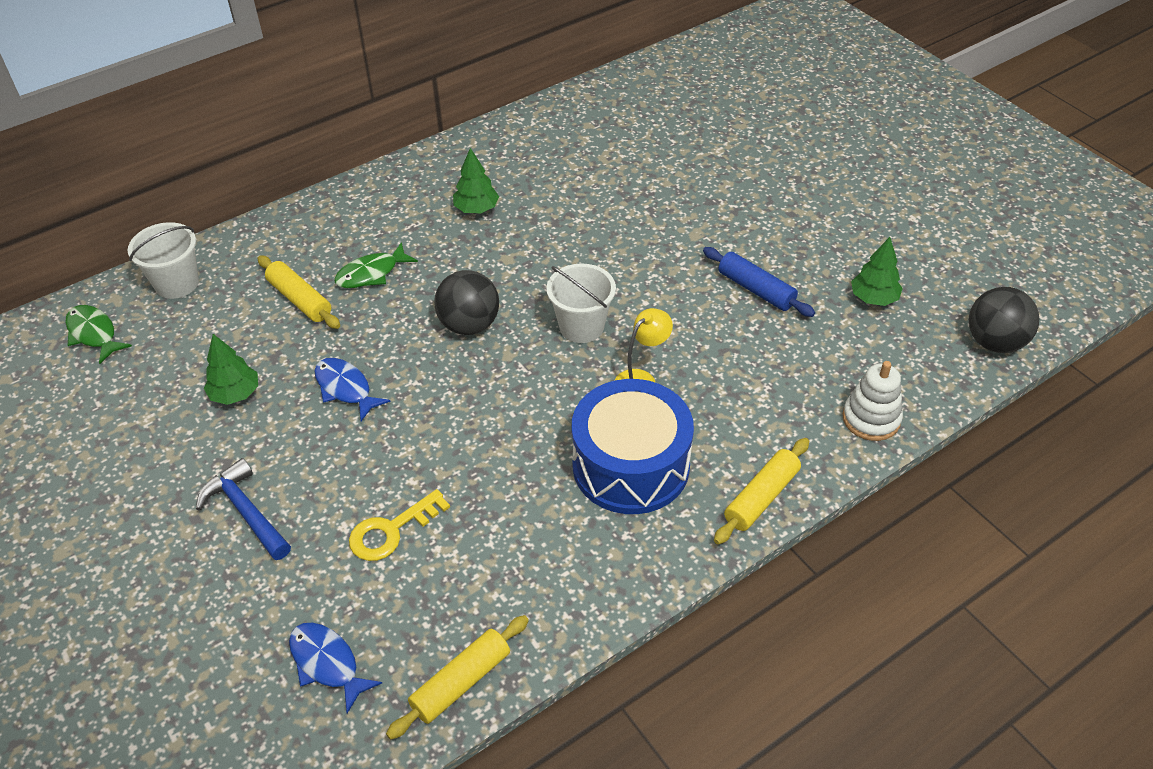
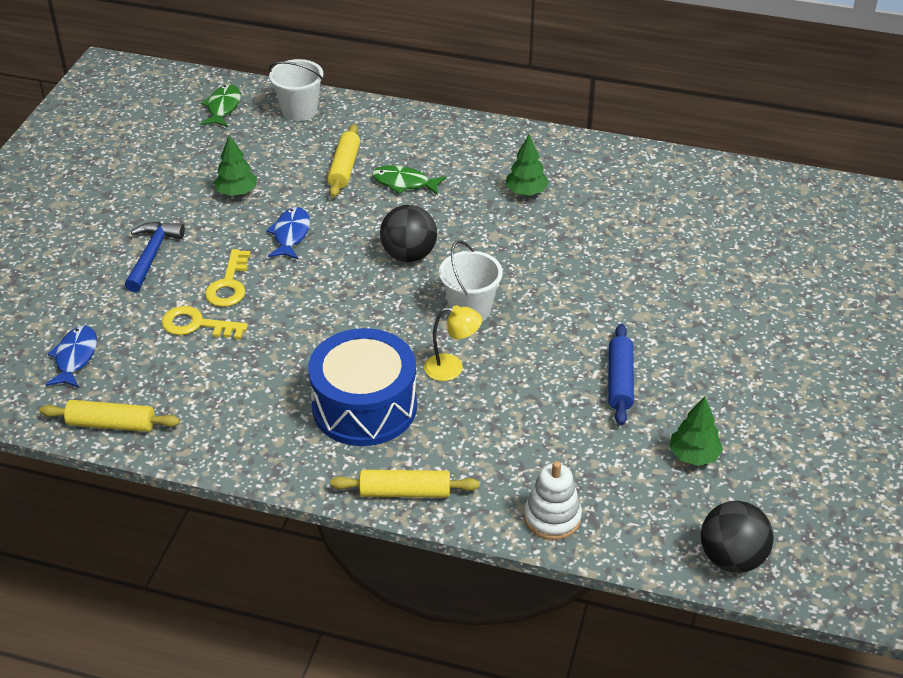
camera: 50 degrees right, 5 degrees down
(362, 473) = (229, 284): none -> yellow key

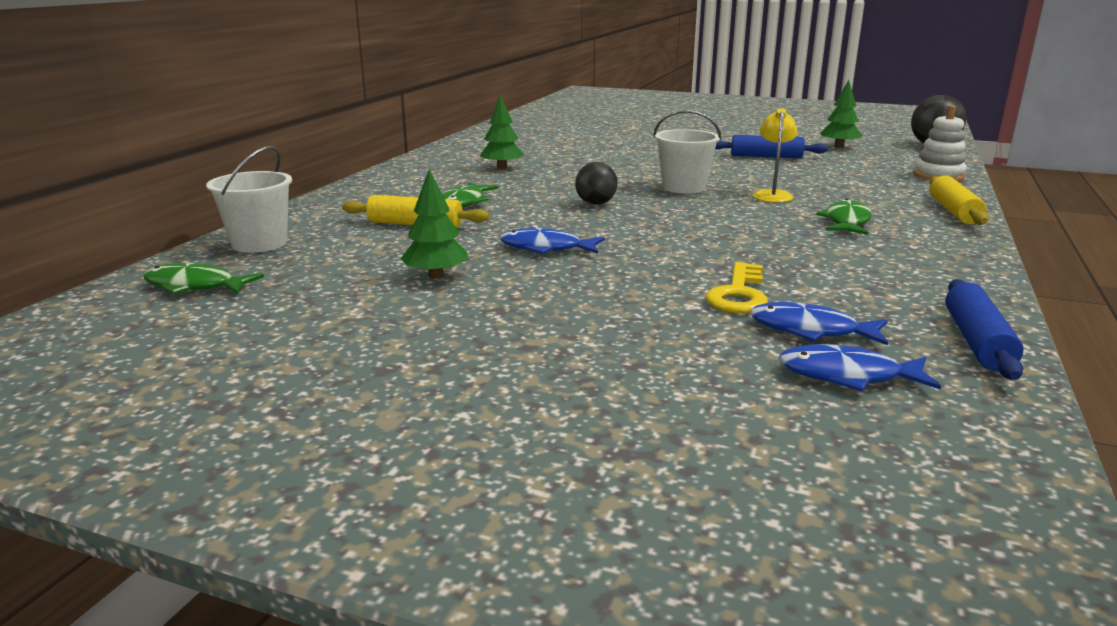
camera: 85 degrees left, 20 degrees down
(111, 424) = (977, 341): yellow rolling pin -> blue rolling pin
(136, 351) = (810, 330): none -> blue fish
(152, 255) = (577, 326): blue hammer -> none
(229, 284) = (649, 278): yellow key -> none
(364, 406) = (846, 222): blue drum -> green fish
(409, 255) = (596, 203): black ball -> black ball, size x0.65

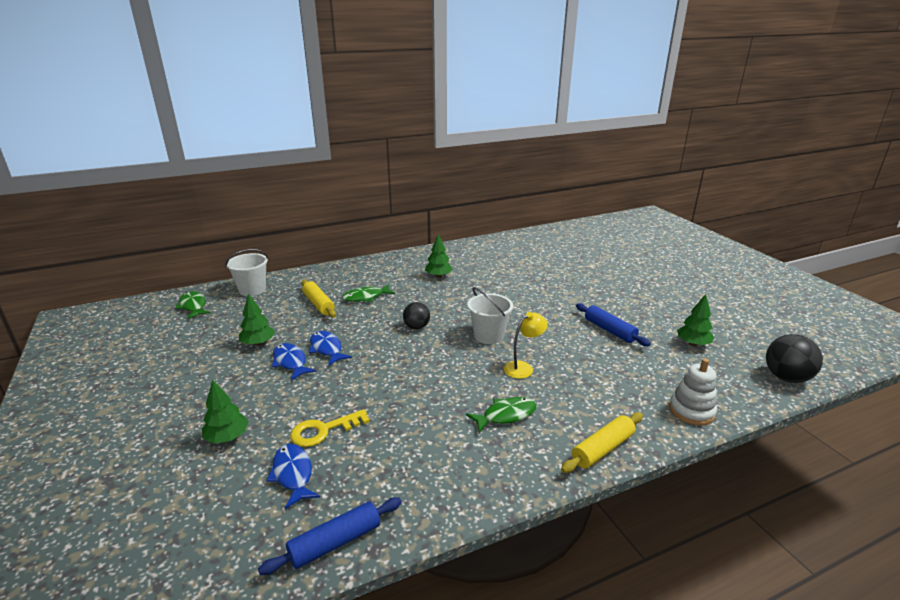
camera: 45 degrees right, 5 degrees up
(657, 346) = (227, 437): none -> green tree
(847, 376) = (240, 510): blue fish -> blue fish (290, 362)

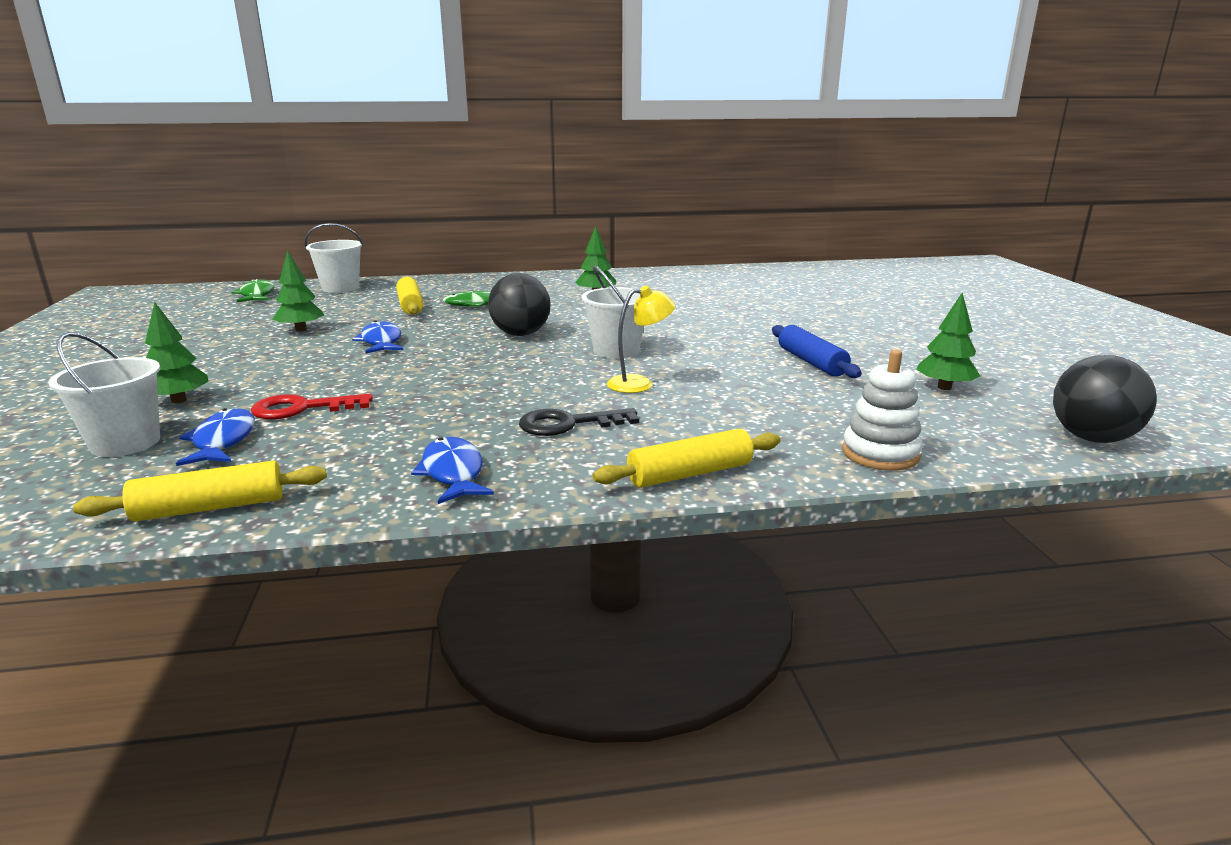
camera: 15 degrees right, 5 degrees down
(224, 490) = (125, 443): none -> white bucket
(290, 362) = (323, 348): blue fish -> blue fish (453, 473)
(323, 430) = (303, 408): yellow key -> red key
(335, 542) = (210, 508): blue rolling pin -> yellow rolling pin
(416, 327) = (520, 334): black ball -> black ball, size x1.53
(506, 415) = (569, 424): green fish -> black key

